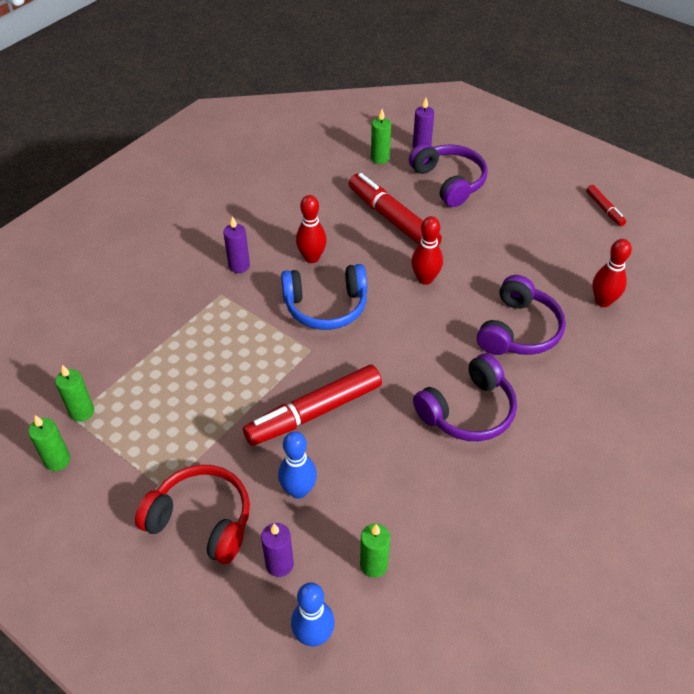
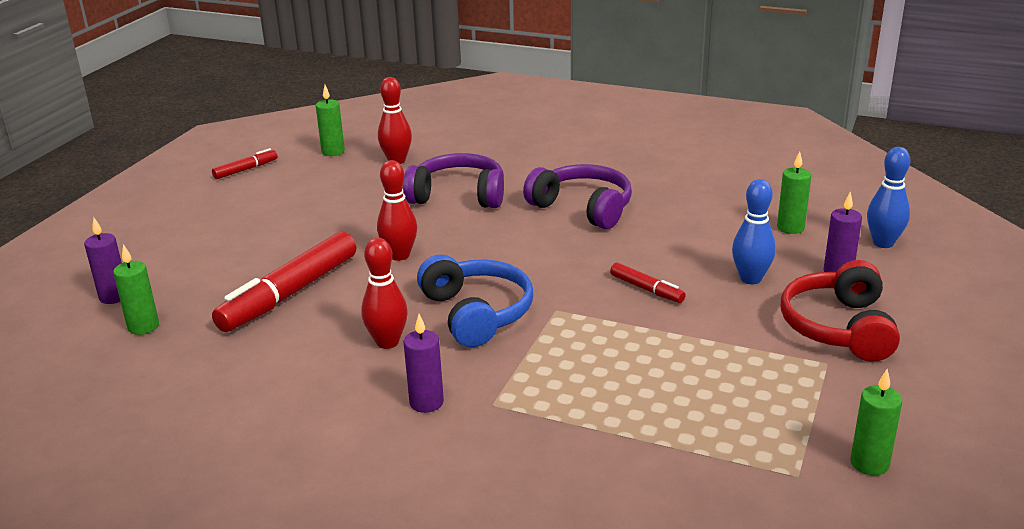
camera: 105 degrees left, 20 degrees down
(82, 412) = (781, 469): green candle -> green candle (333, 151)
(314, 412) = (646, 289): red marker -> red marker, size x0.48
(449, 182) = (200, 265): purple headphones -> none

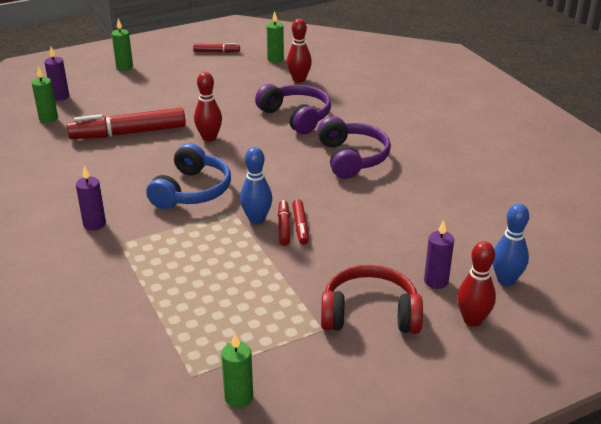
camera: 40 degrees right, 5 degrees up
(387, 342) = (128, 183): red bowling pin -> red bowling pin (472, 320)
(632, 298) = (284, 227): none -> red marker
(750, 279) = (372, 254): blue bowling pin -> blue bowling pin (256, 219)
(790, 228) = (460, 236): green candle -> green candle (124, 67)
(839, 327) = (370, 314): red headphones -> red headphones turned 45 degrees clockwise

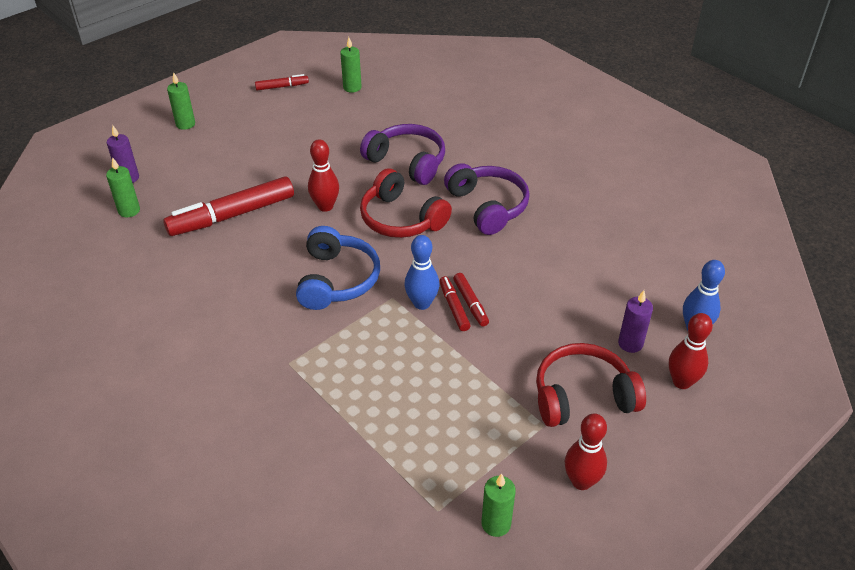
camera: 15 degrees left, 10 degrees up
(94, 224) = (249, 344): purple candle -> none
(270, 156) = (401, 218): none -> red headphones
(299, 80) = (389, 112): red bowling pin -> red bowling pin (581, 481)

